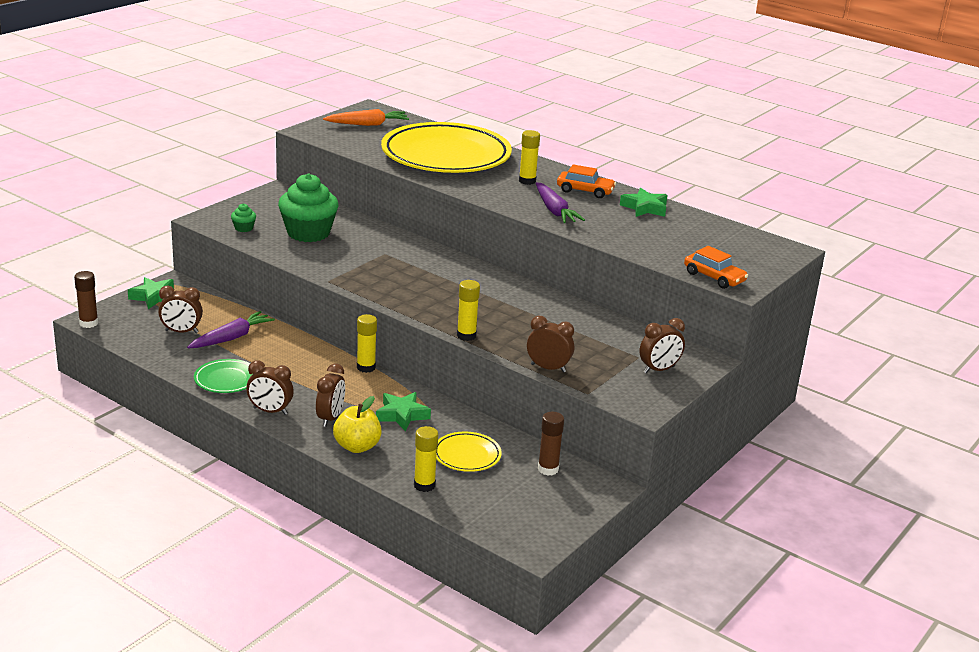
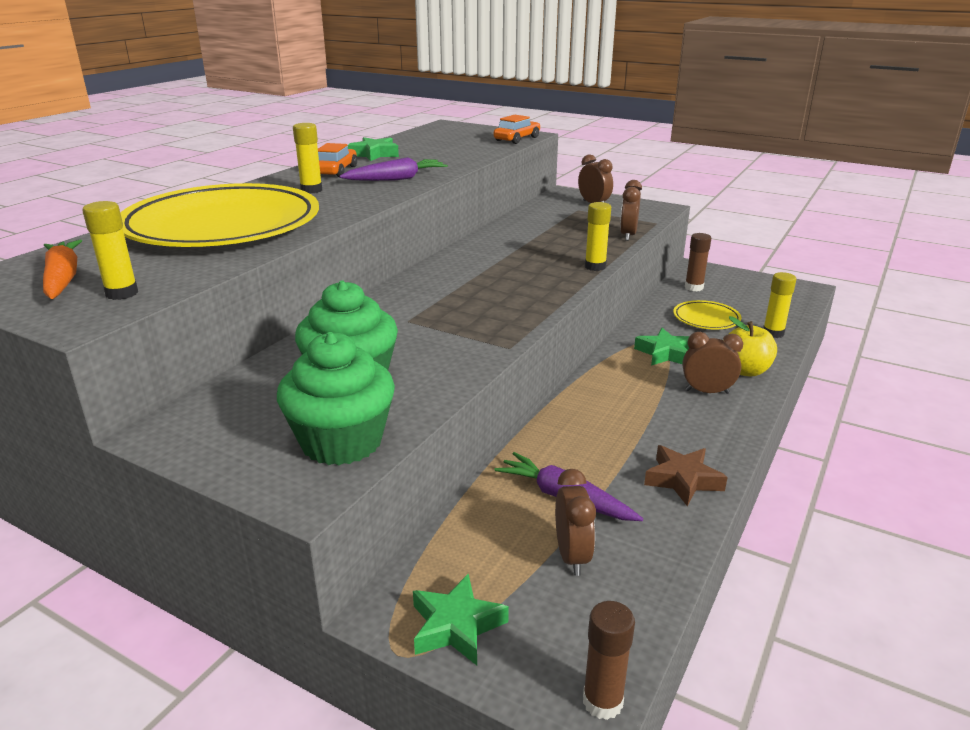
camera: 95 degrees left, 0 degrees up
(226, 380) = (682, 480): green plate -> brown star
(243, 228) = (342, 442): green cupcake -> green cupcake, size x2.36
(270, 411) = (727, 433): brown clock -> none
(366, 367) = (582, 383): yellow glue stick -> yellow glue stick (122, 293)

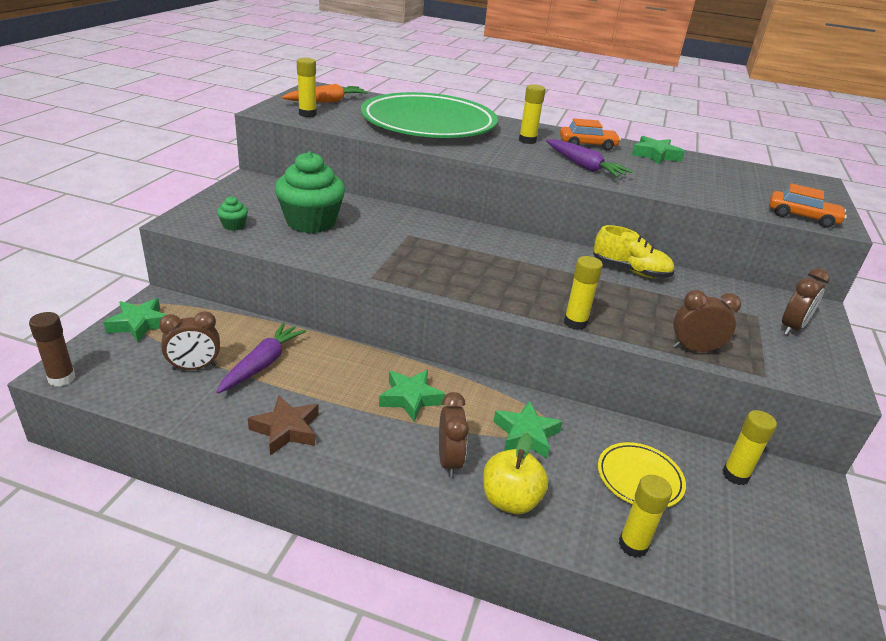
camera: 75 degrees right, 5 degrees up
(223, 226) = (428, 124): yellow plate -> green plate
(342, 442) = (234, 226): green cupcake -> green cupcake, size x0.42
(505, 235) = (630, 270): none -> yellow shoe
(622, 403) = (410, 398): none -> green star
(694, 287) = (735, 475): brown glue stick -> yellow glue stick

